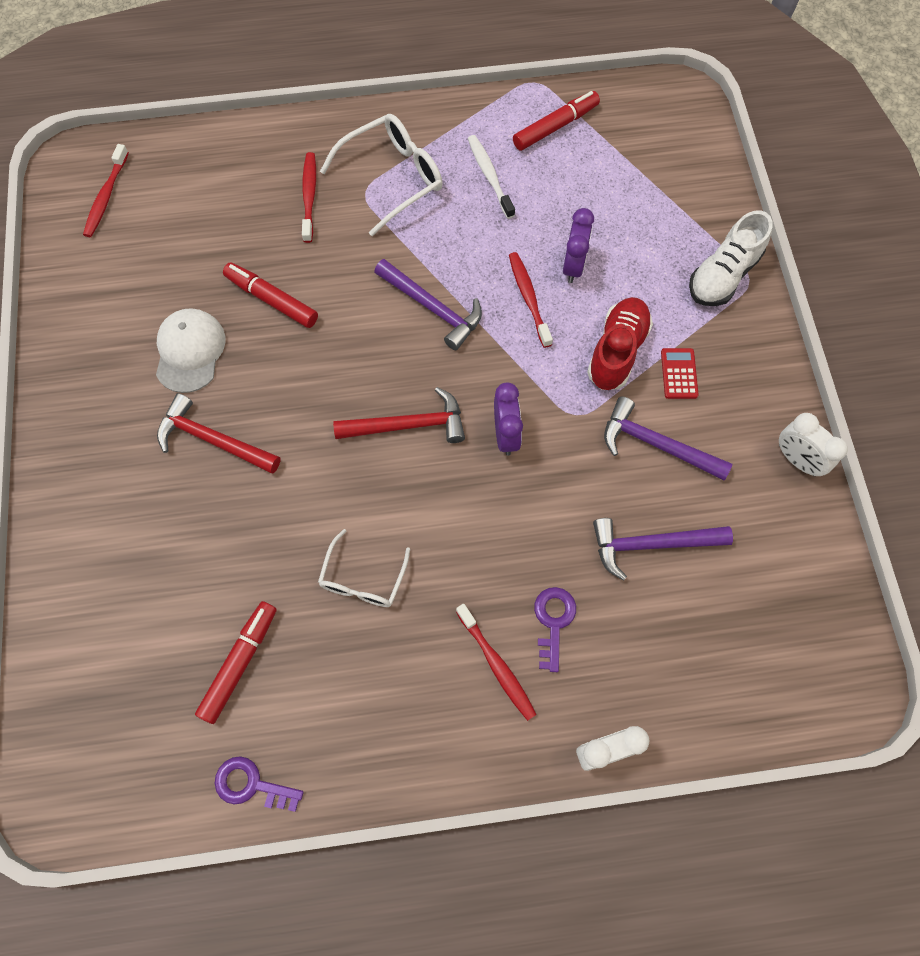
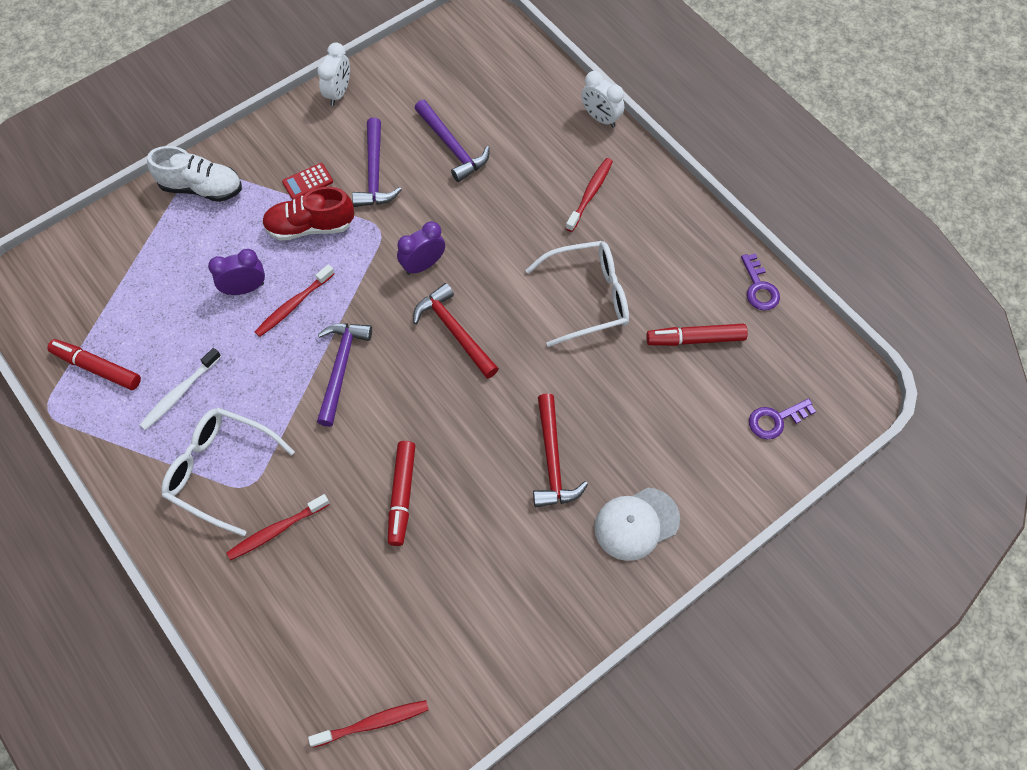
camera: 120 degrees left, 5 degrees down
(190, 351) = (488, 530): white cap -> white cap (636, 524)
(363, 578) = (588, 298): white glasses -> white glasses, size x1.57
(553, 622) = (541, 177): purple key -> purple key (776, 420)

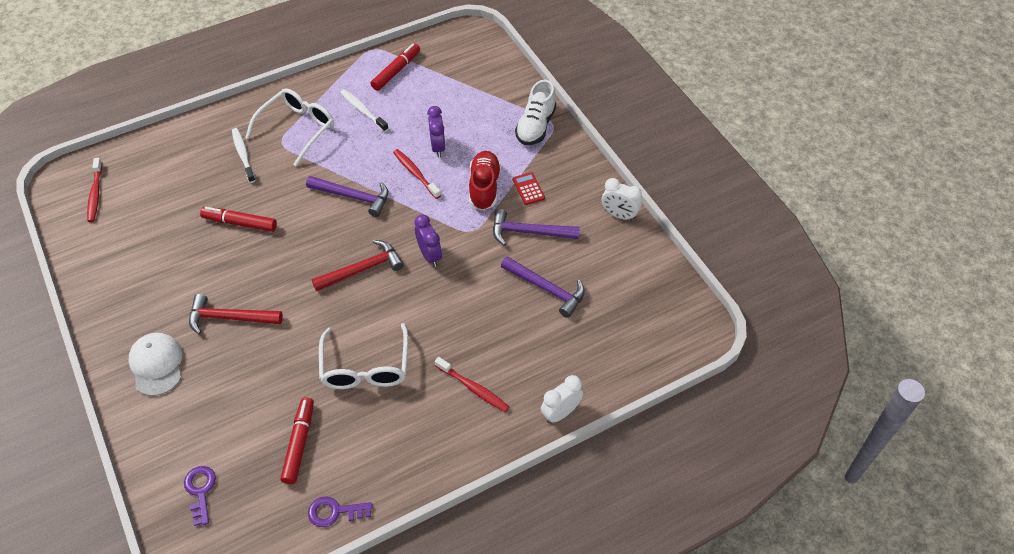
camera: 100 degrees right, 10 degrees down
(276, 530) = (243, 155): red toothbrush -> white toothbrush
(452, 147) = (546, 289): purple hammer -> purple hammer turned 120 degrees counterclockwise

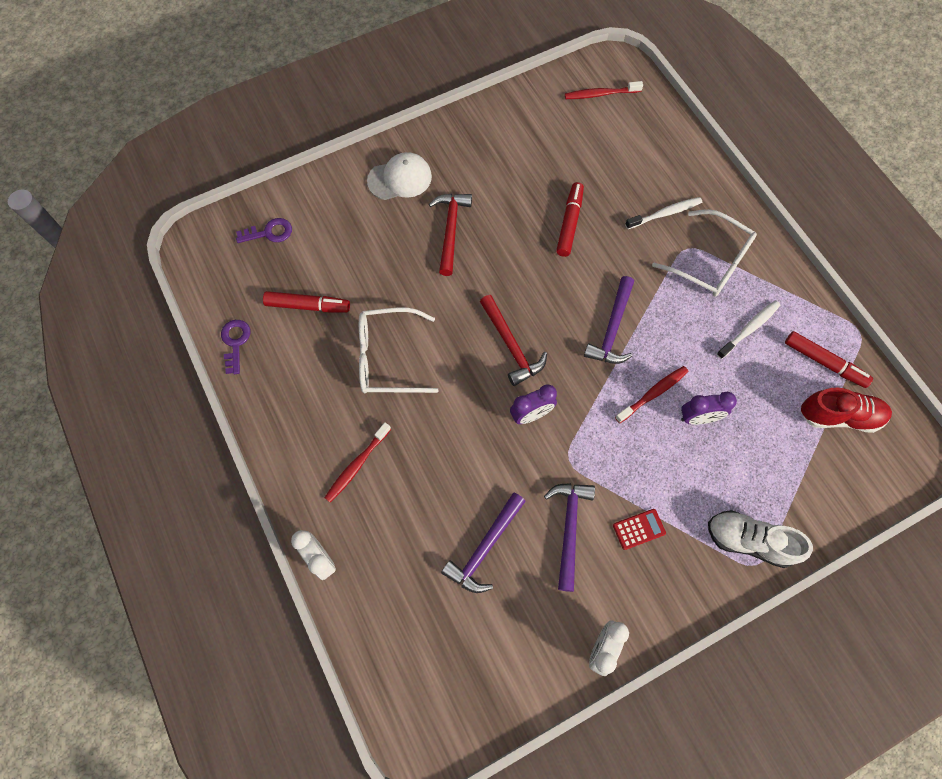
camera: 90 degrees right, 15 degrees up
(484, 187) = (637, 474): red shoe -> red shoe (839, 416)

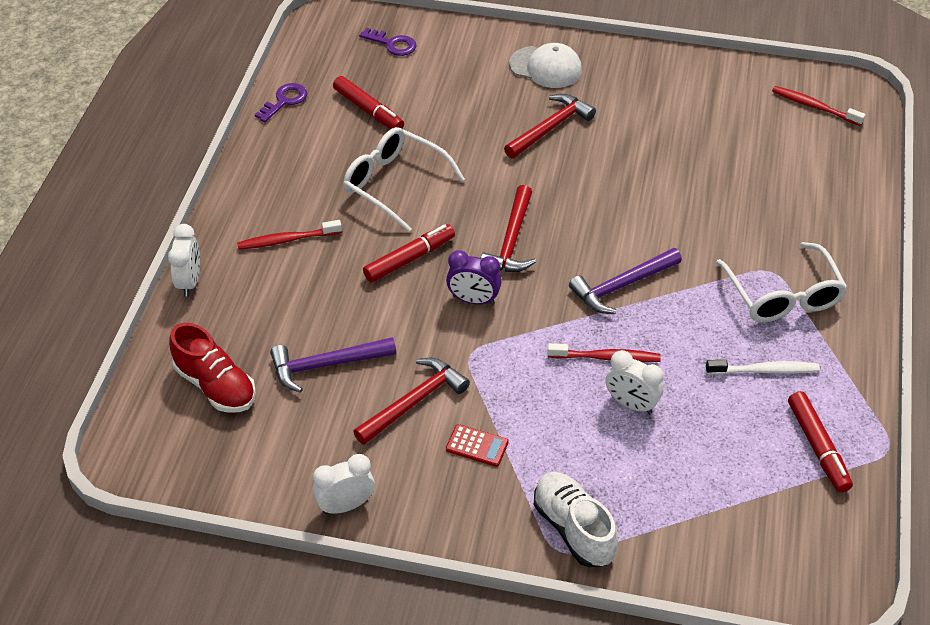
camera: 40 degrees right, 20 degrees down
(569, 223) = (670, 185): red marker -> red marker (409, 259)
(569, 528) = (414, 402): purple hammer -> red hammer
(665, 213) = (777, 232): white toothbrush -> none
(698, 418) = (631, 404): purple clock -> white clock
(839, 416) = (784, 498): red shoe -> red shoe (216, 385)

